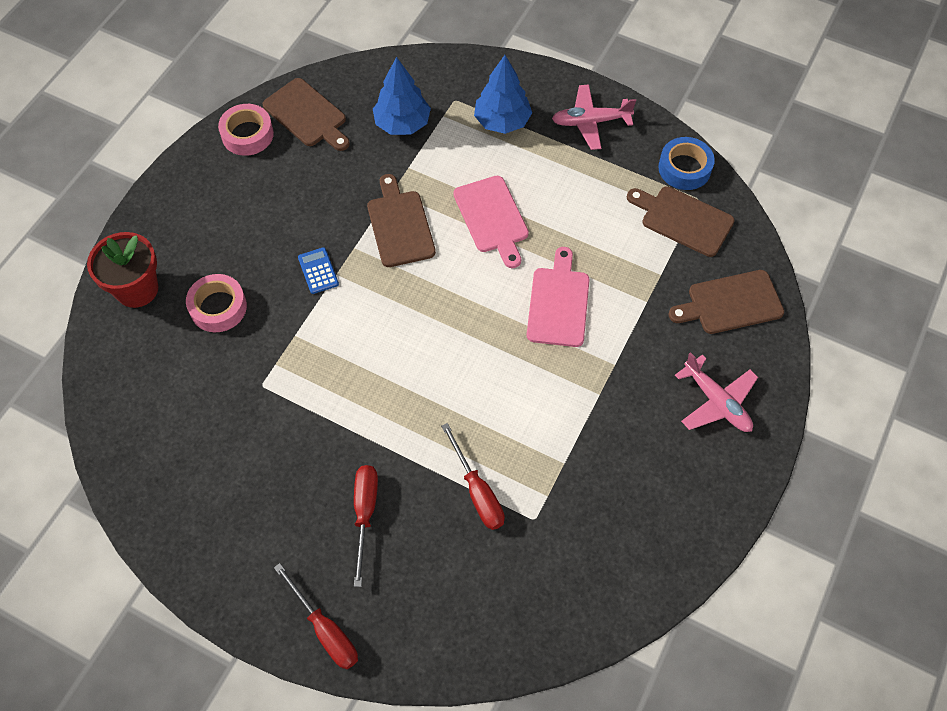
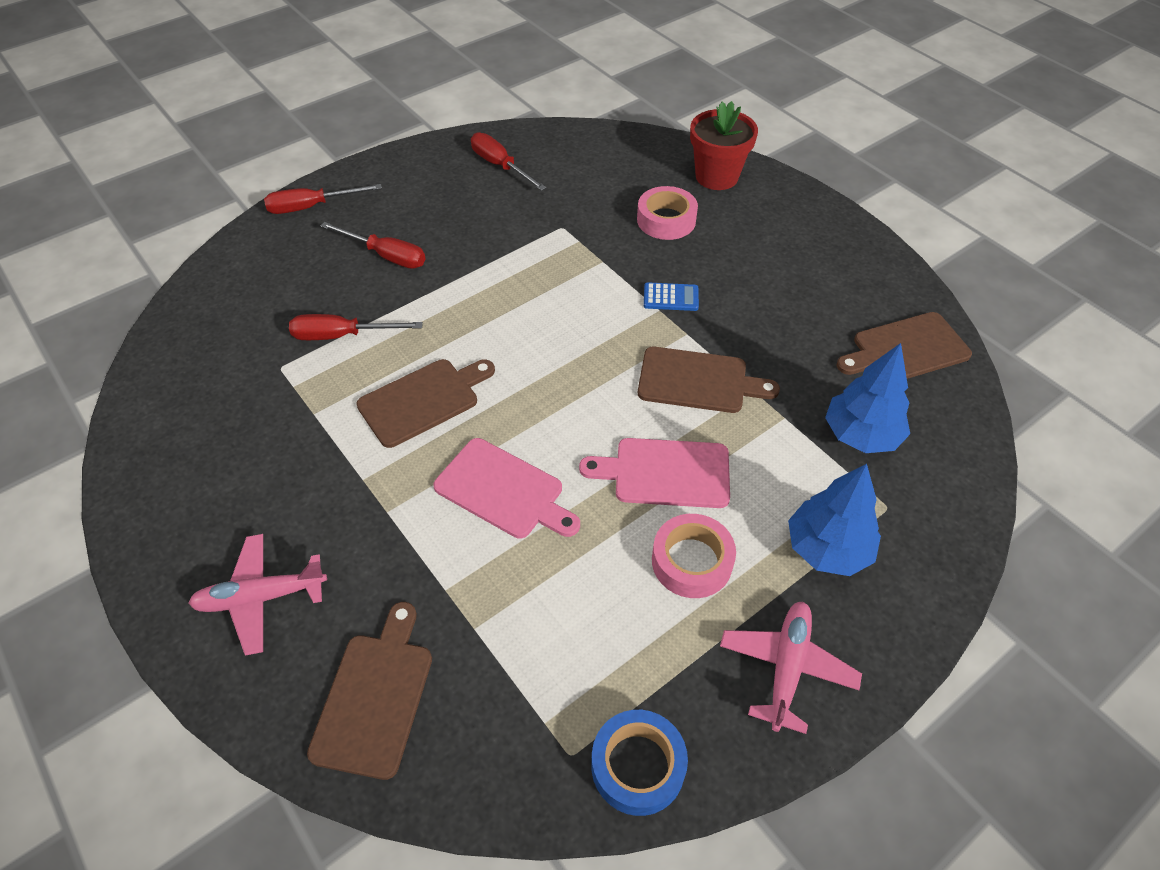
camera: 115 degrees right, 10 degrees down
(187, 481) = (500, 166): none -> red screwdriver
(247, 134) = (891, 292): pink tape -> pink tape (691, 561)
(683, 220) = (544, 709): brown cutting board -> brown cutting board (423, 400)

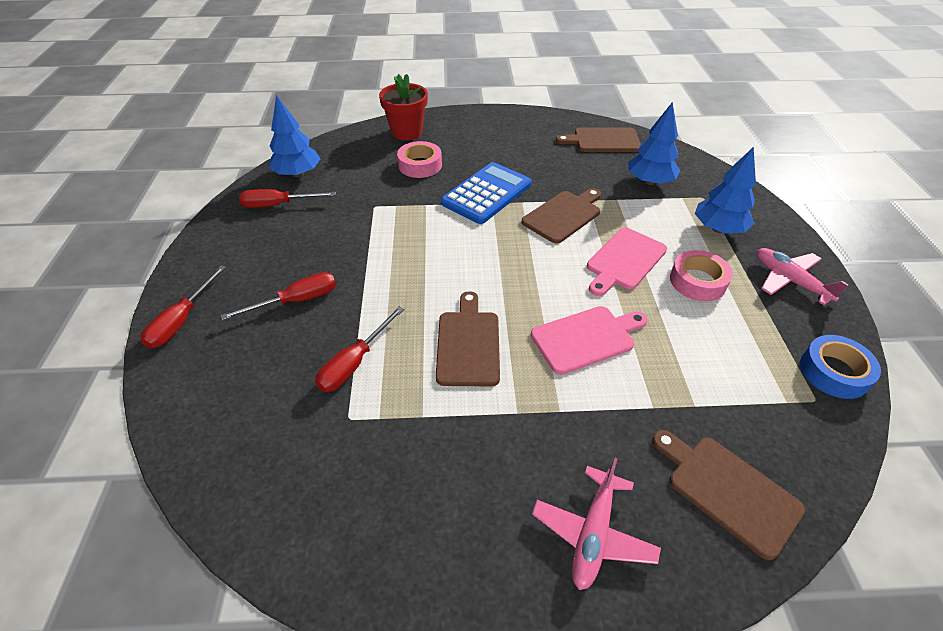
camera: 55 degrees left, 5 degrees down
(558, 148) = (298, 174): none -> blue tree
(671, 297) = (487, 194): blue calculator -> blue calculator, size x2.17
(906, 349) = (603, 140): brown cutting board -> brown cutting board turned 75 degrees clockwise

